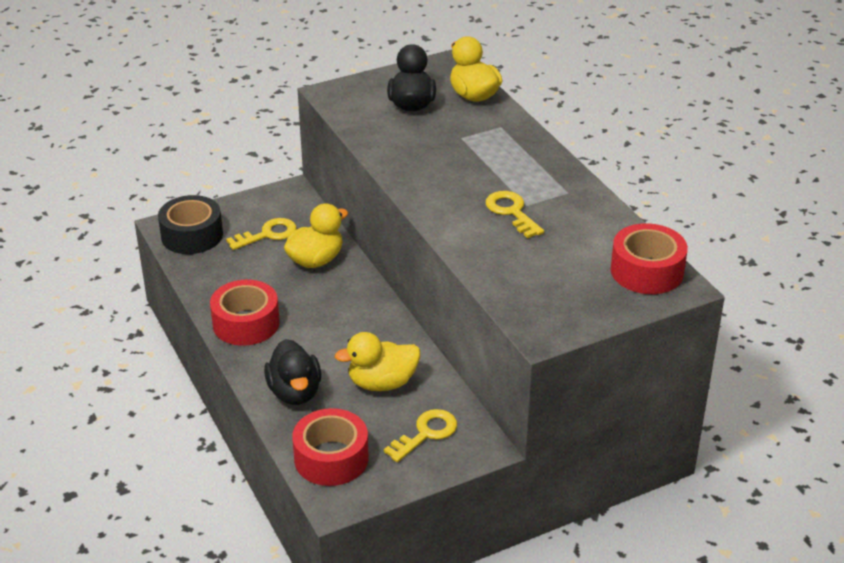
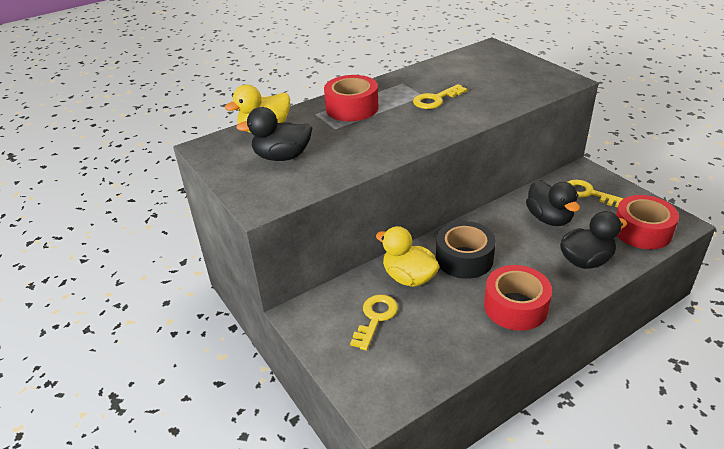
camera: 95 degrees left, 0 degrees up
(192, 235) = (389, 380): black tape -> black tape (464, 258)
(267, 234) = (375, 318): yellow key -> yellow key turned 60 degrees clockwise
(382, 383) = (549, 218): yellow duck -> black duck
(647, 271) = (481, 55): red tape -> red tape (352, 108)

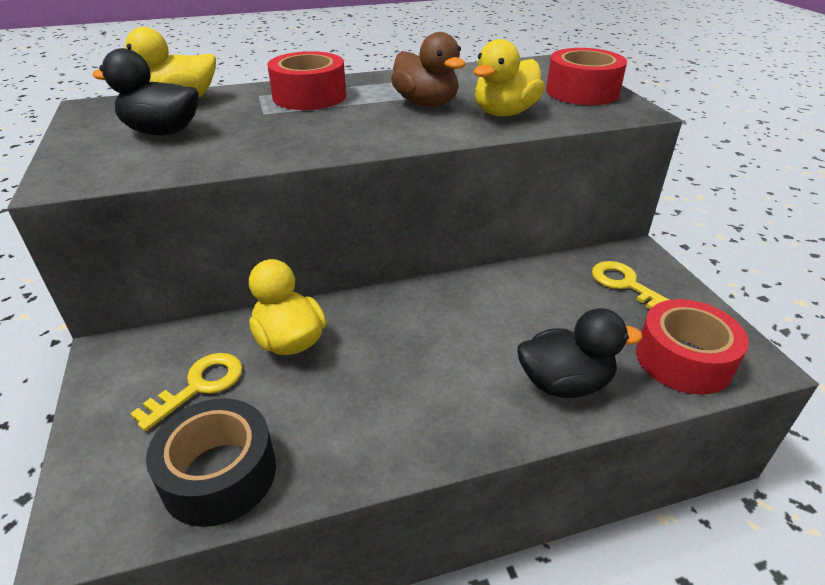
camera: 15 degrees right, 0 degrees up
(436, 99) = (426, 104): yellow key -> brown duck
(464, 258) = (384, 333): black tape -> black tape (219, 474)
(491, 97) = (504, 113): none -> yellow duck
(515, 306) = (408, 426): red tape -> red tape (582, 92)
(549, 218) = (545, 307): black duck -> none

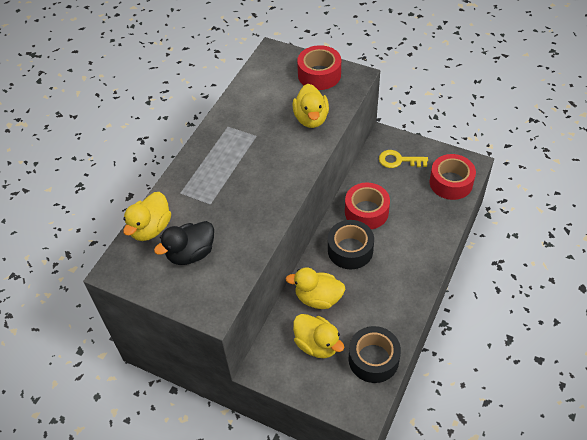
camera: 45 degrees left, 15 degrees up
(199, 386) = (317, 344): yellow key -> yellow duck
(309, 96) = (207, 174): red tape -> red tape (366, 212)
(410, 325) = (350, 250): none -> black tape
(426, 104) = (269, 137): brown duck -> none
(564, 383) = (428, 227): black duck -> none

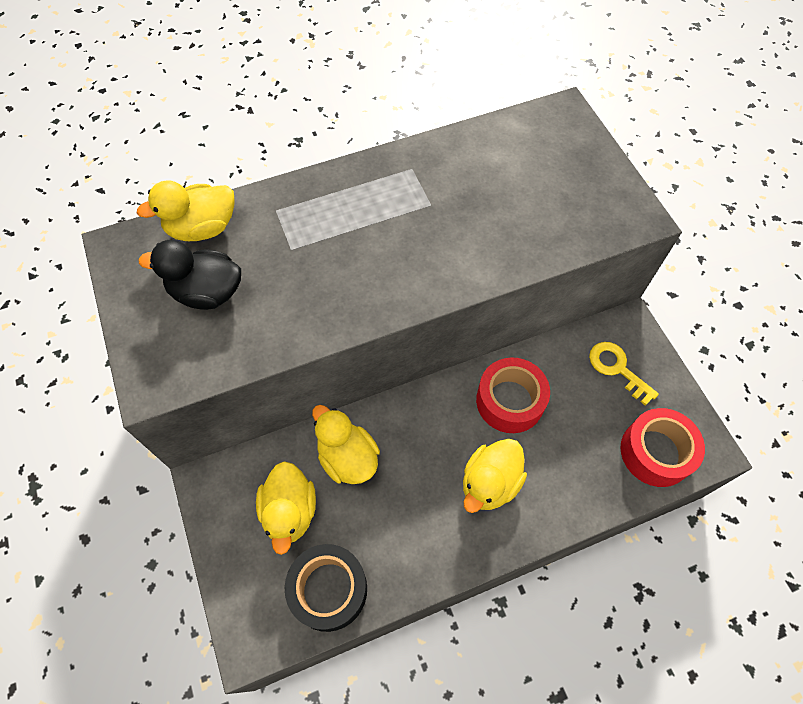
camera: 40 degrees right, 10 degrees up
(311, 119) = (519, 232): yellow duck -> yellow duck (489, 483)
(319, 75) = (591, 181): red tape -> none
(350, 250) = (442, 432): black tape -> none

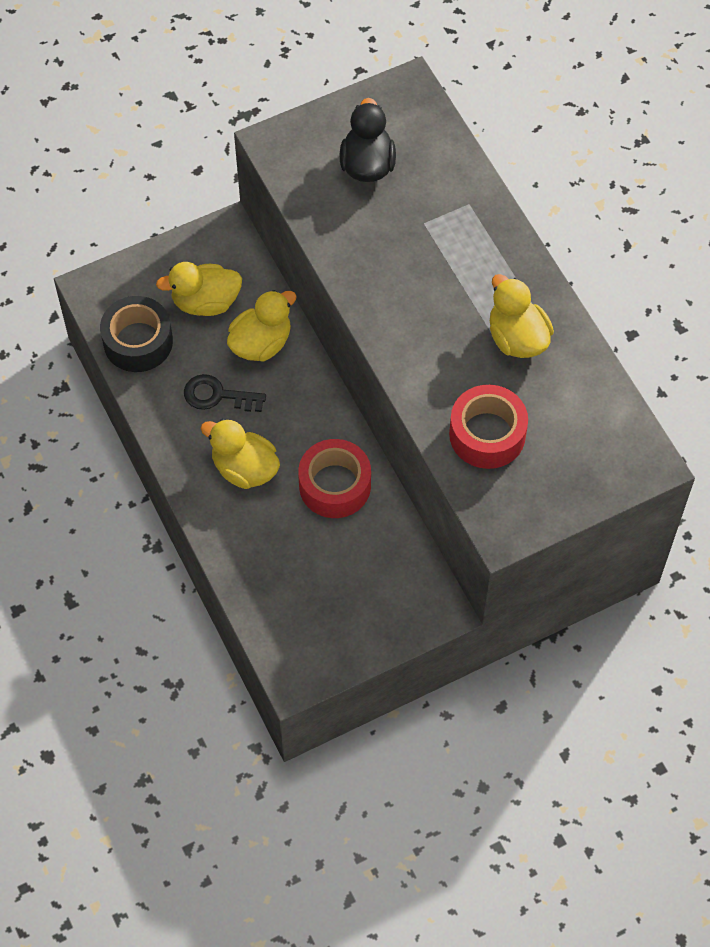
camera: 85 degrees right, 0 degrees up
(202, 228) = (439, 148): yellow duck -> yellow duck (517, 338)
(404, 505) = (217, 395): none -> black key
(617, 369) = (384, 592): yellow key -> none
(655, 452) = (289, 624): red tape -> red tape (487, 434)

